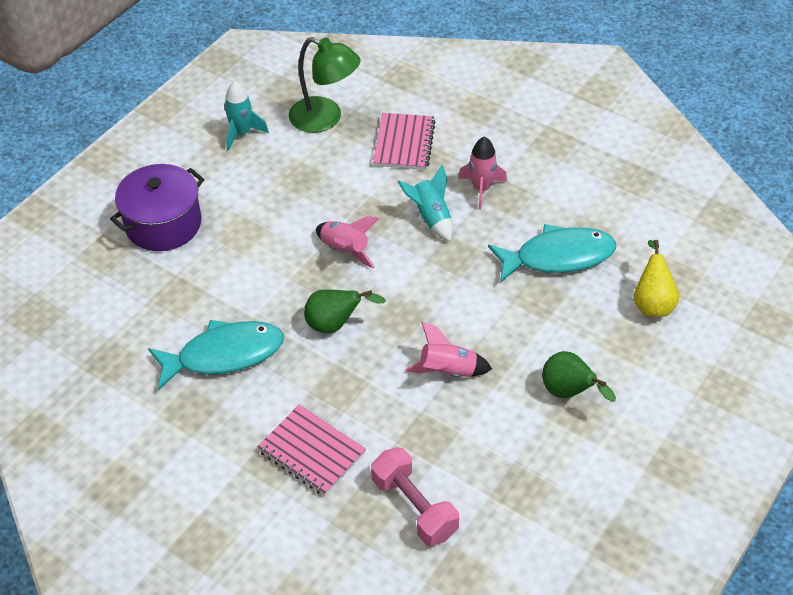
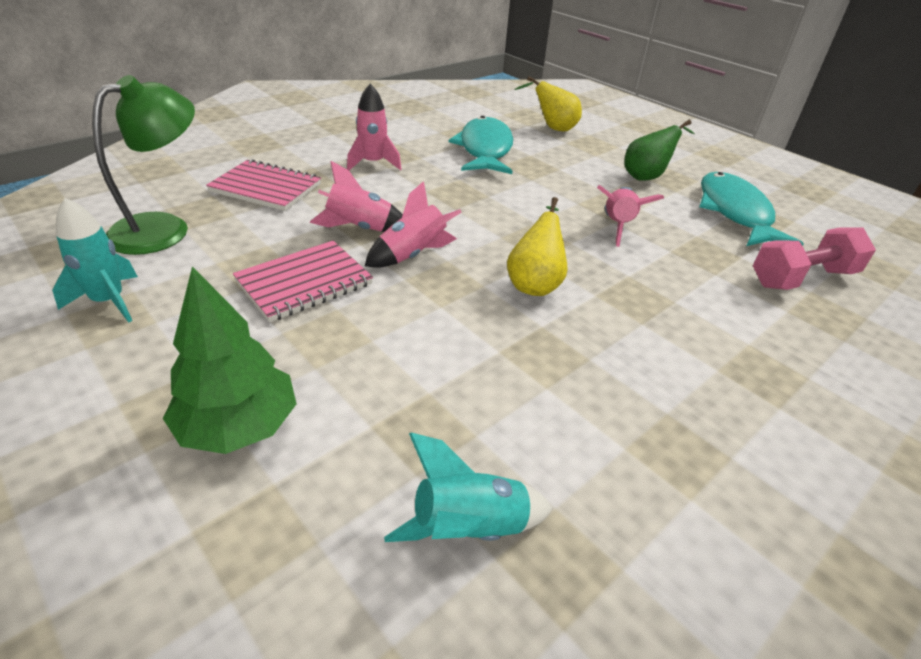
camera: 80 degrees left, 10 degrees down
(163, 224) = (239, 426): purple pot -> green tree
(224, 355) = (568, 392): turquoise fish -> turquoise fish (734, 212)
(311, 452) = (741, 337): pink notebook -> pink notebook (304, 283)
(335, 325) = (535, 283): green pear -> yellow pear
(369, 212) = (359, 228): none -> pink rocket
(431, 218) = (395, 195): turquoise rocket -> turquoise rocket (469, 528)

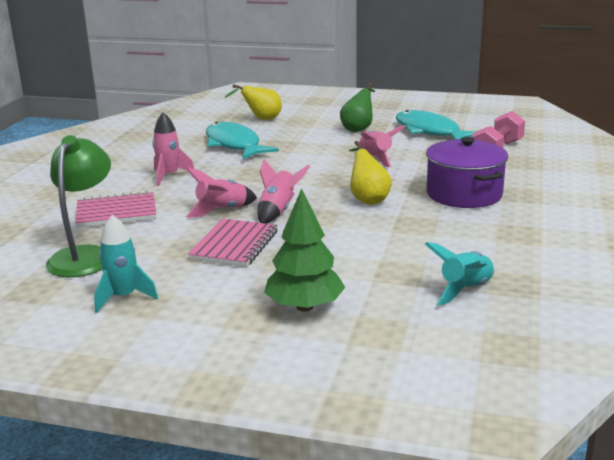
camera: 30 degrees left, 15 degrees down
(673, 333) = (464, 194): none -> purple pot

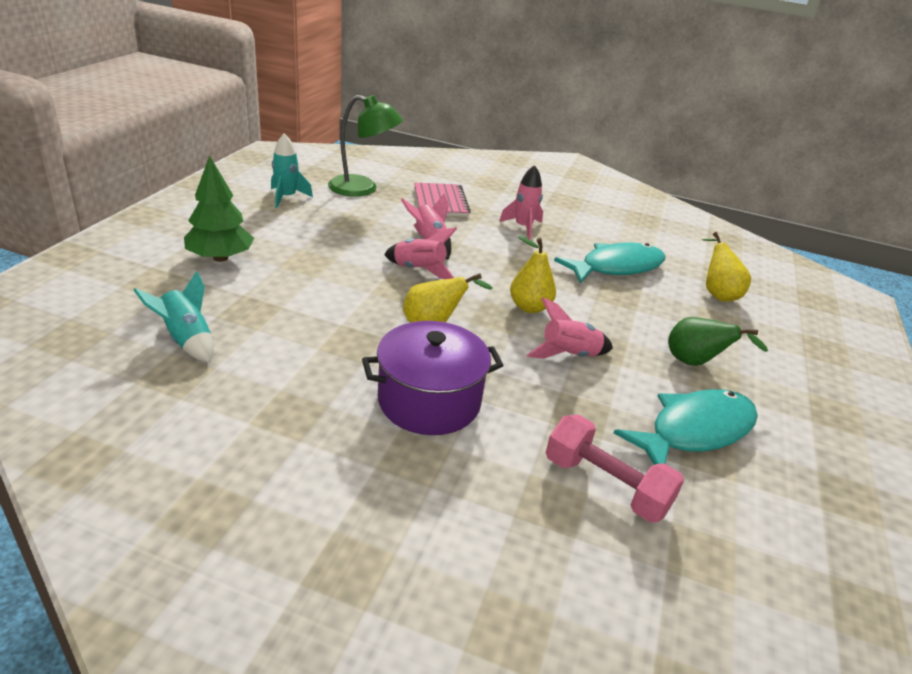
camera: 90 degrees right, 10 degrees up
(235, 245) = (351, 242): pink notebook -> none
(318, 170) = (529, 307): none -> yellow pear

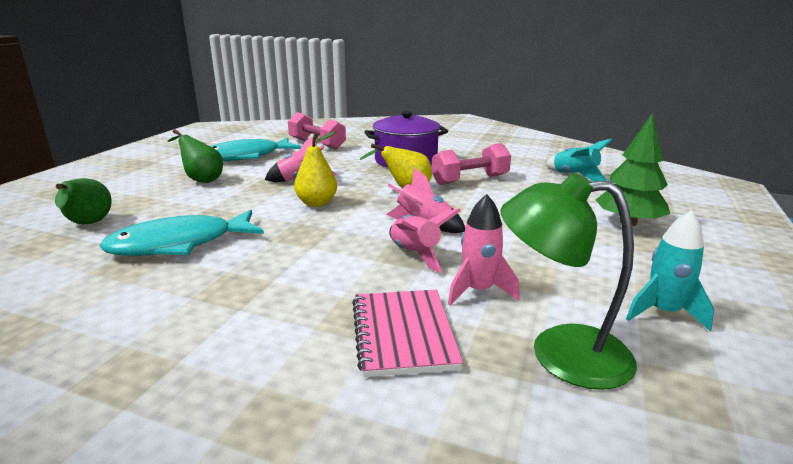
camera: 175 degrees left, 10 degrees down
(345, 339) = (470, 180): none -> pink dumbbell
(523, 227) = (270, 292): pink rocket -> pink rocket (478, 291)
(717, 293) = (88, 225): yellow pear -> green pear

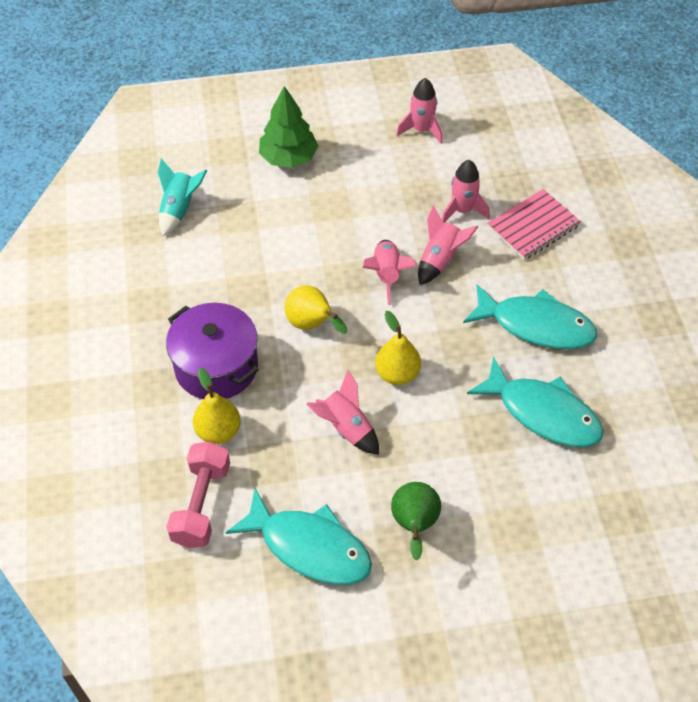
camera: 120 degrees left, 30 degrees up
(88, 225) = (573, 516): green pear -> none
(264, 276) = (536, 325): none -> turquoise fish
(356, 153) = (218, 431): none -> yellow pear
(470, 180) = (248, 285): pink dumbbell -> none
(559, 353) = (496, 163): green lamp -> none
(663, 312) = (421, 130): turquoise rocket -> pink rocket

